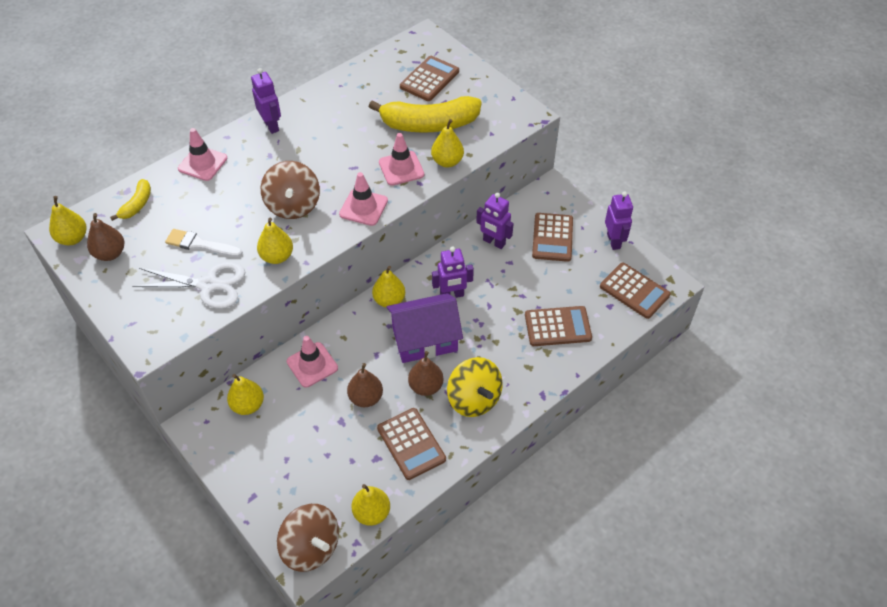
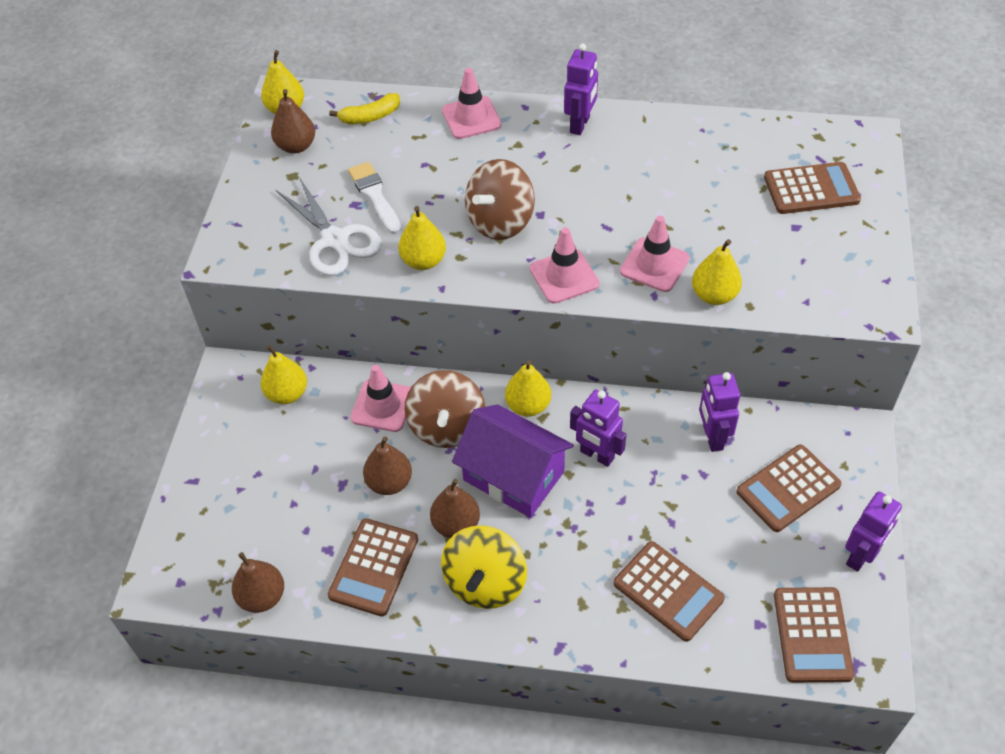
camera: 50 degrees right, 0 degrees up
(311, 547) = (180, 574): brown spinning top -> brown spinning top (447, 426)
(372, 513) = (262, 596): yellow pear -> brown pear
(429, 124) = (746, 239): yellow banana -> none

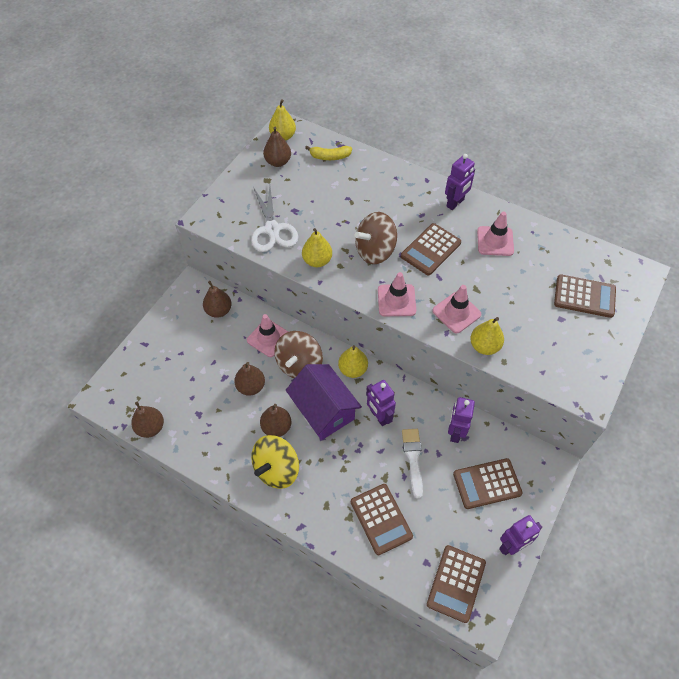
camera: 20 degrees right, 5 degrees up
(287, 394) = (219, 310): yellow pear -> brown pear
(374, 195) = (308, 209): white brush -> white brush (413, 458)
(374, 567) = (219, 435): brown calculator -> brown calculator (430, 250)
(471, 118) = (390, 177): pink traffic cone -> pink traffic cone (495, 241)

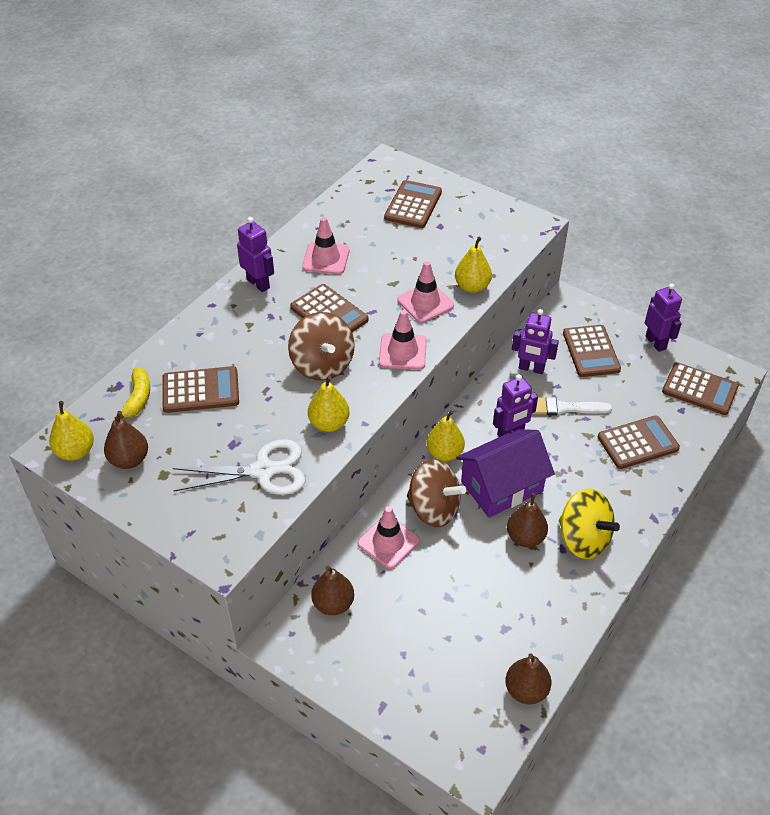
camera: 85 degrees left, 10 degrees down
(251, 386) = (464, 565): brown pear -> none
(341, 186) = (200, 390): none -> brown calculator

